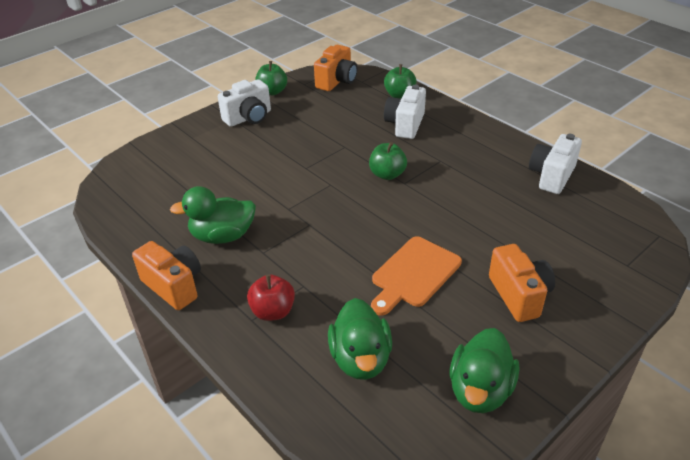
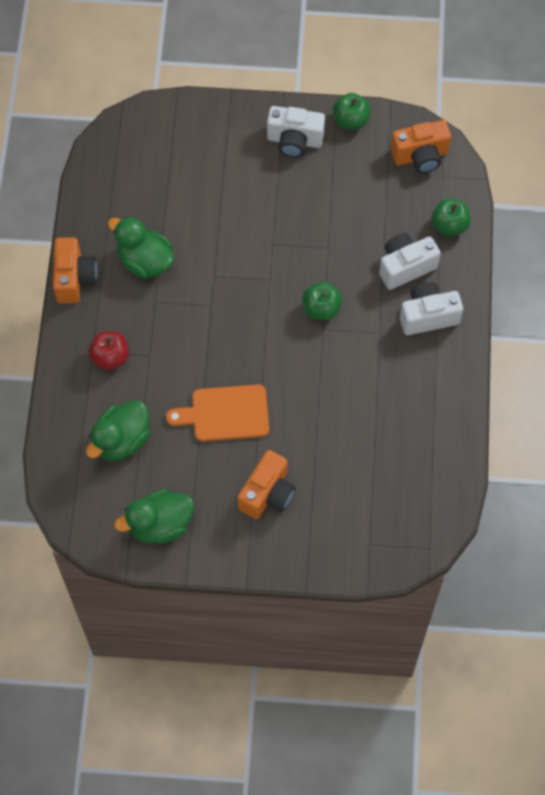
camera: 45 degrees right, 25 degrees up
(551, 176) = (438, 428): white camera -> white camera (428, 316)

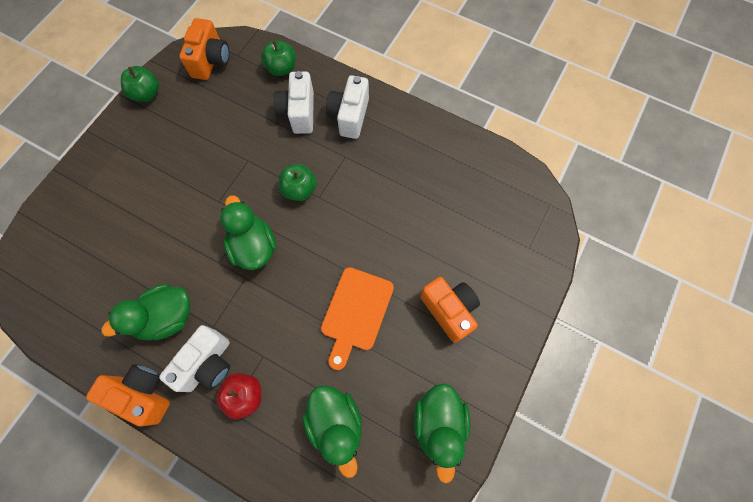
camera: 65 degrees left, 5 degrees up
(244, 297) = (254, 246): none -> green duck
(294, 140) = (135, 142): white camera -> white camera (207, 363)

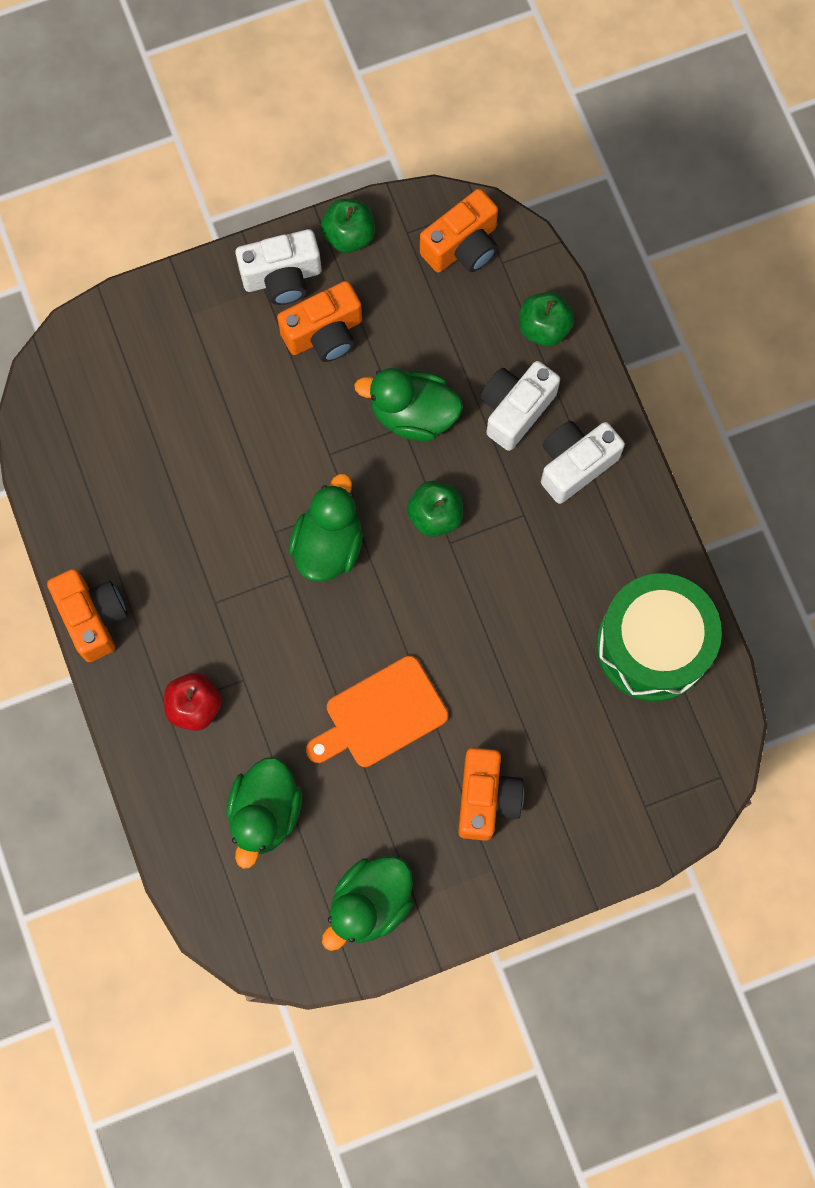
camera: 40 degrees right, 5 degrees up
(167, 317) = (174, 552): green duck -> green duck (413, 414)
(169, 146) = (324, 334): none -> orange camera
(207, 363) = (181, 640): white camera -> white camera (282, 277)
(461, 169) = (652, 646): none -> green drum

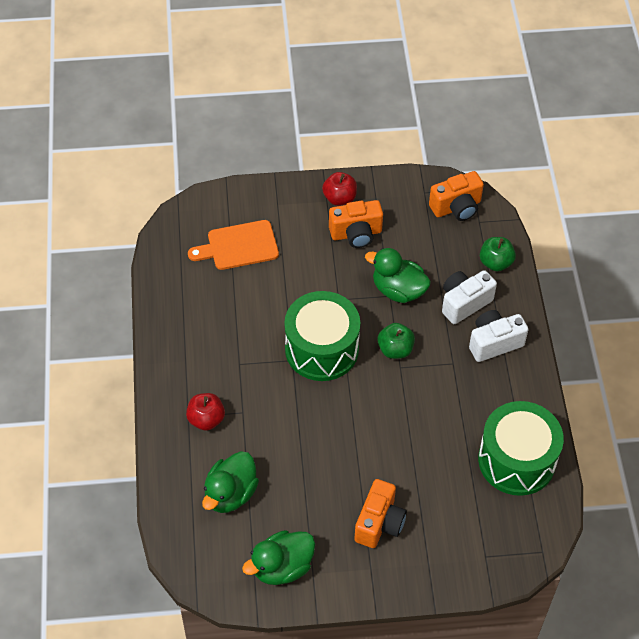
camera: 15 degrees right, 20 degrees down
(93, 618) = (159, 353): orange camera -> none
(282, 277) = (339, 198): white camera -> red apple
(328, 544) = (321, 349): green duck -> green drum
(349, 235) = (387, 185): green apple -> none
(381, 715) = (325, 455): orange cutting board -> orange cutting board (239, 246)

